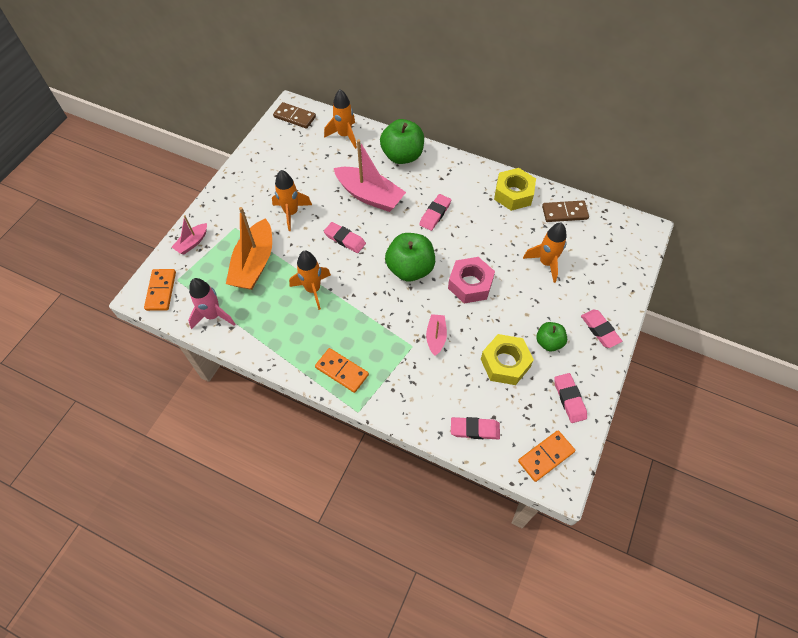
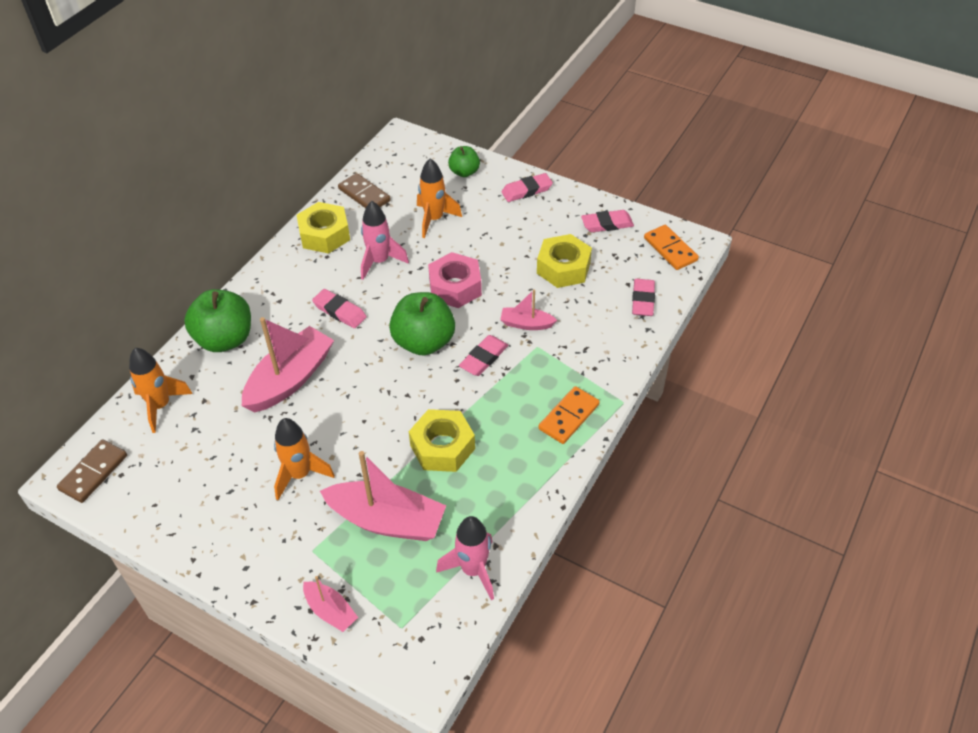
camera: 85 degrees left, 10 degrees down
(161, 291) = (419, 650): orange domino -> none
(254, 264) = (387, 520): orange boat -> pink boat
(313, 289) = (442, 447): orange rocket -> yellow nut
(344, 239) = (363, 410): pink eraser -> pink eraser (484, 358)
(490, 232) = (379, 261): none -> pink rocket
(549, 342) = (539, 230): green apple -> green apple (464, 172)
(564, 213) = (364, 195): brown domino -> brown domino turned 45 degrees counterclockwise

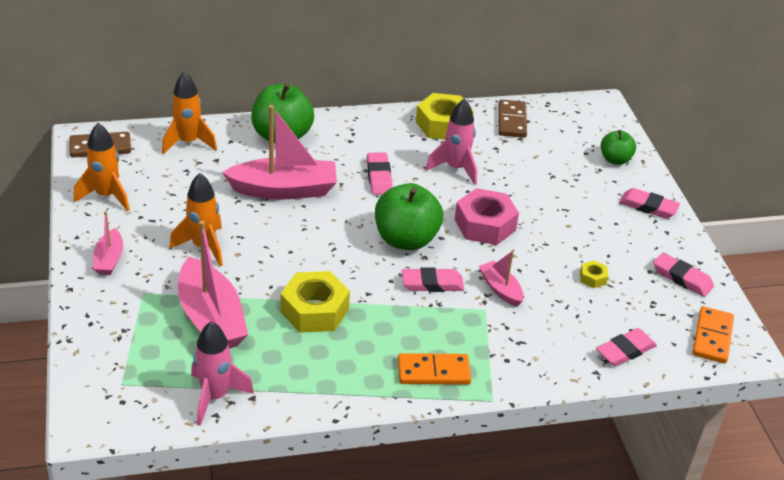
camera: 45 degrees right, 10 degrees down
(330, 611) = (100, 334): pink boat -> pink boat (109, 259)
(434, 219) = (540, 172): orange rocket -> orange rocket (106, 196)
(563, 268) = (593, 278): yellow nut -> yellow nut, size x0.46

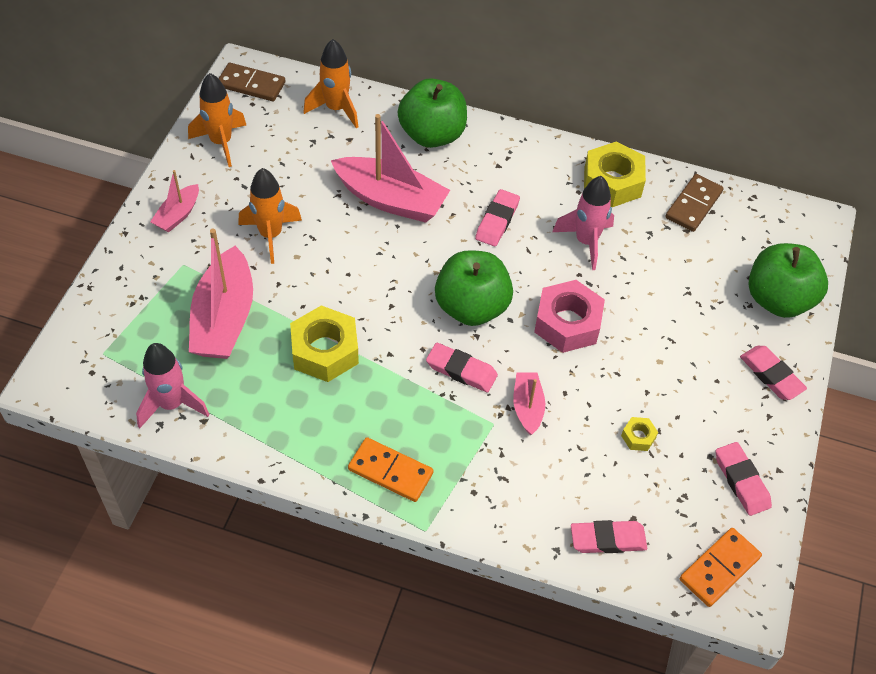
camera: 30 degrees right, 15 degrees up
(615, 160) = (778, 299): green apple -> green apple, size x1.76

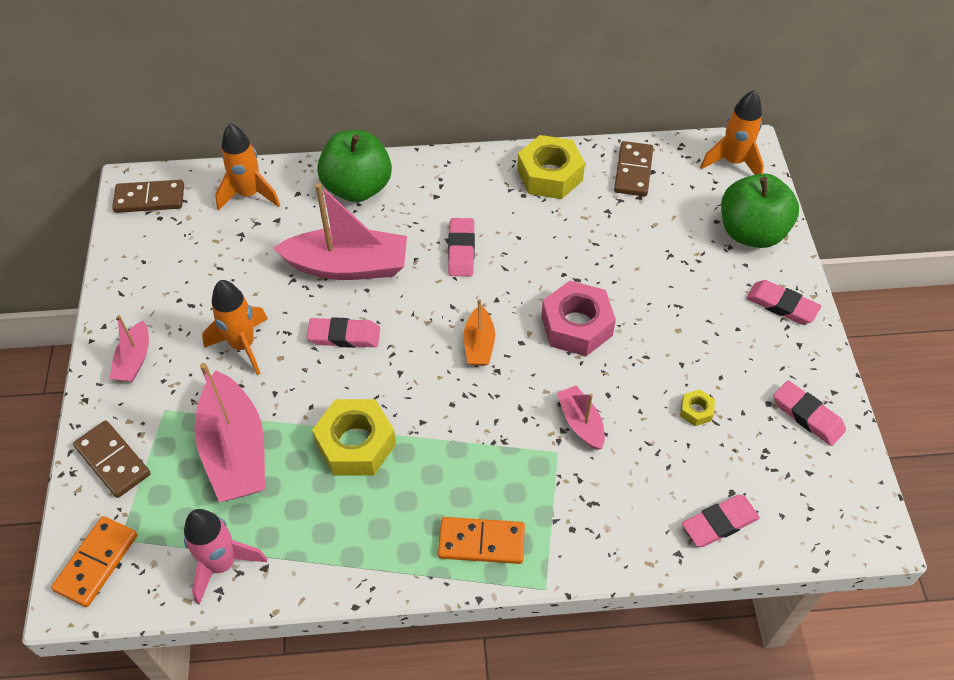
camera: 20 degrees left, 0 degrees up
(125, 289) = (113, 460): none -> brown domino
(221, 143) = (146, 269): orange rocket -> orange rocket (733, 162)
(461, 370) = (500, 411): pink eraser -> pink eraser (344, 336)
(471, 307) = (479, 344): green apple -> orange boat
(586, 242) = (554, 241): pink rocket -> none
(719, 568) = (832, 508): orange domino -> orange domino (97, 562)

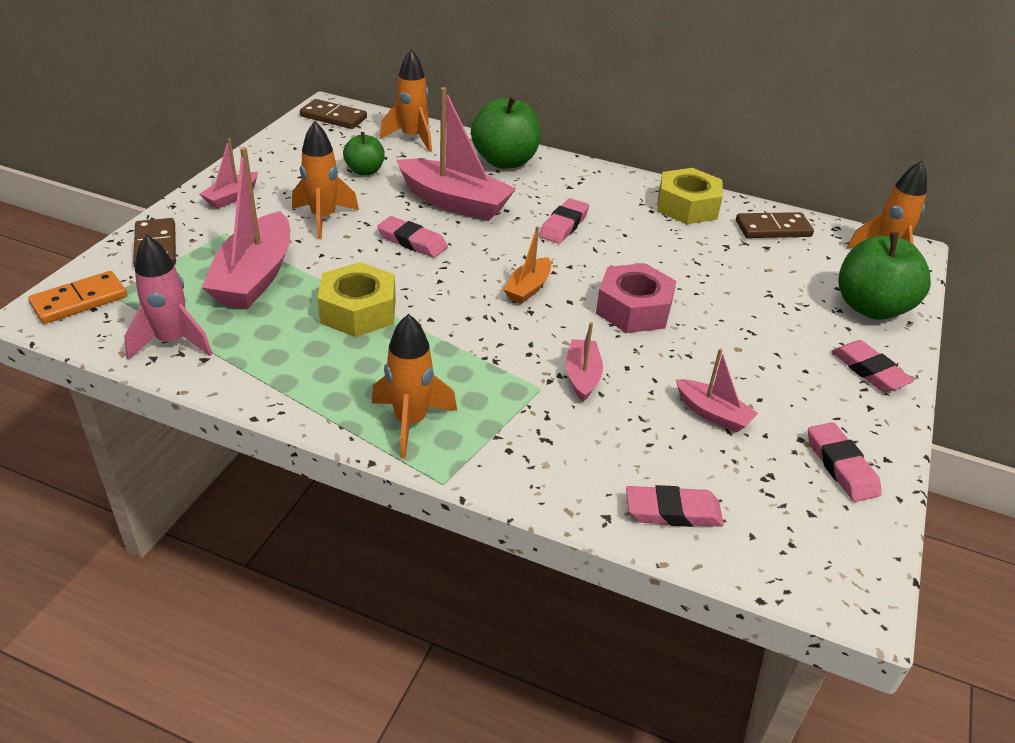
camera: 25 degrees right, 15 degrees down
(236, 263) = (365, 171): none -> green apple
(481, 542) = (410, 422): orange domino -> orange rocket
(633, 171) = (773, 229): brown domino -> brown domino turned 45 degrees clockwise
(696, 411) = (713, 414): yellow nut -> pink boat

